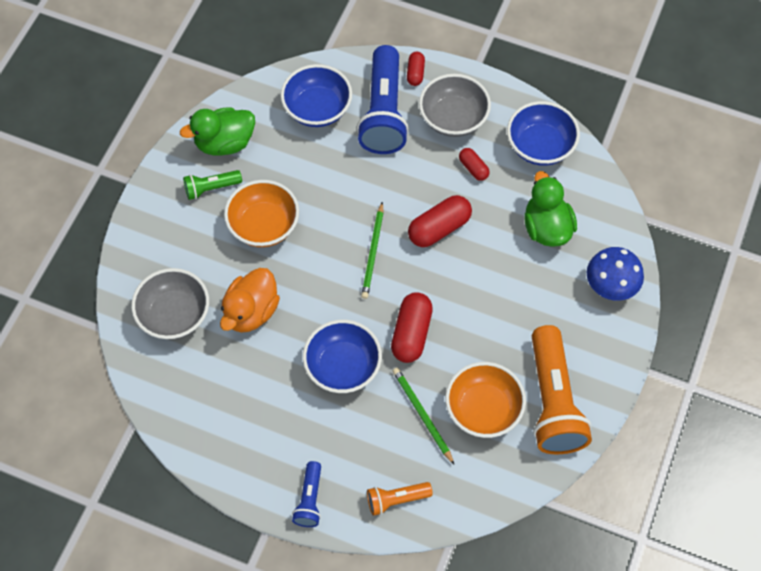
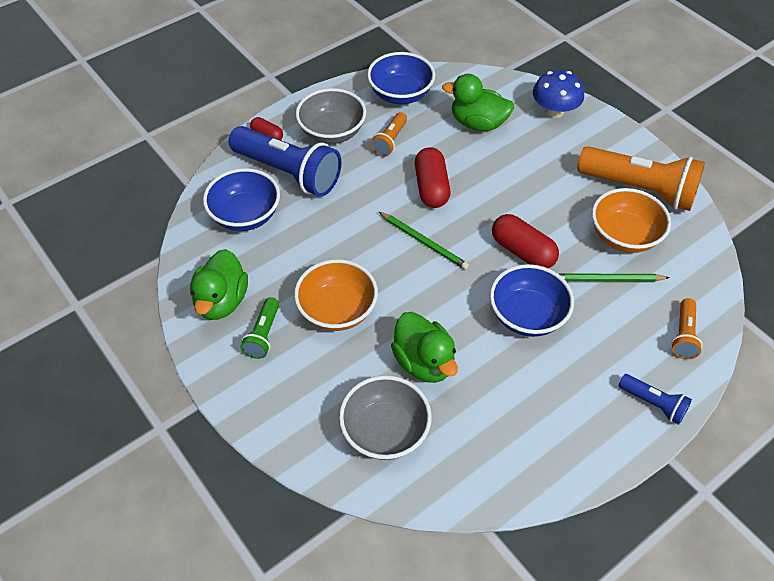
camera: 60 degrees left, 10 degrees down
(251, 311) = (424, 362): orange duck -> green duck
(473, 168) = (390, 141): red capsule -> orange flashlight

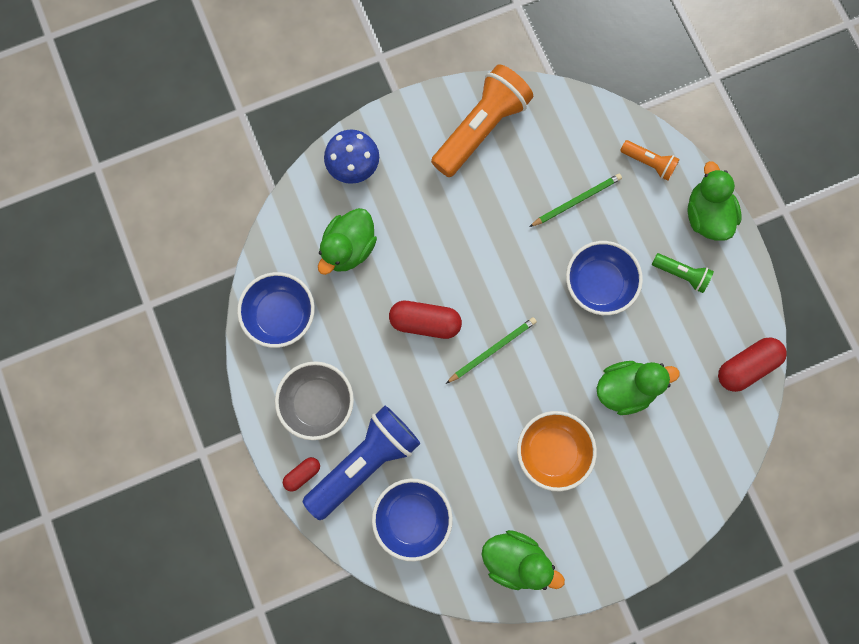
camera: 75 degrees left, 25 degrees up
(263, 335) = (563, 526): green flashlight -> green flashlight (681, 274)
(385, 431) = (685, 440): grey bowl -> none
(390, 141) = (349, 346): orange flashlight -> none
(522, 251) = (527, 263): red capsule -> red capsule (746, 366)
(607, 279) = (576, 201): green pencil -> green pencil turned 135 degrees counterclockwise
(624, 236) = (532, 166): orange bowl -> none
(653, 404) = (706, 215): blue flashlight -> green duck

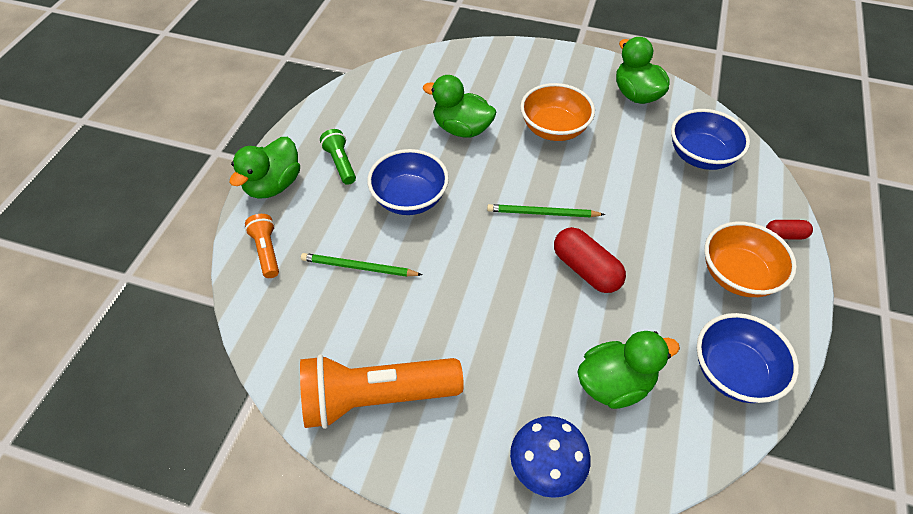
camera: 140 degrees left, 25 degrees down
(318, 403) = (738, 275): grey bowl -> orange bowl
(365, 462) = (719, 210): blue flashlight -> none
(746, 366) = (364, 90): red capsule -> none

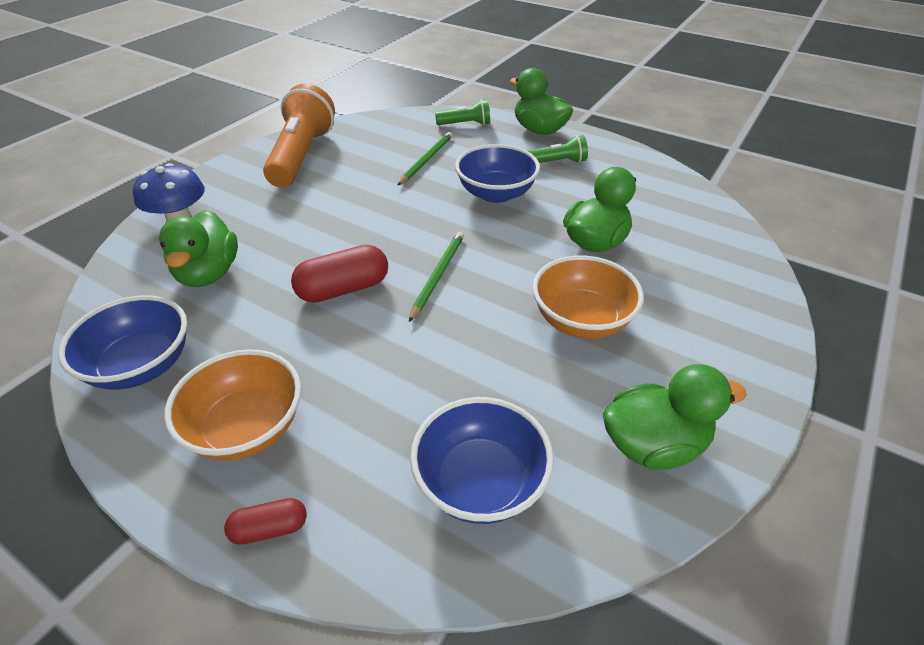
camera: 105 degrees right, 10 degrees down
(267, 251) = (465, 124): orange flashlight -> green flashlight
(785, 235) = (270, 529): red capsule -> red capsule turned 60 degrees clockwise

